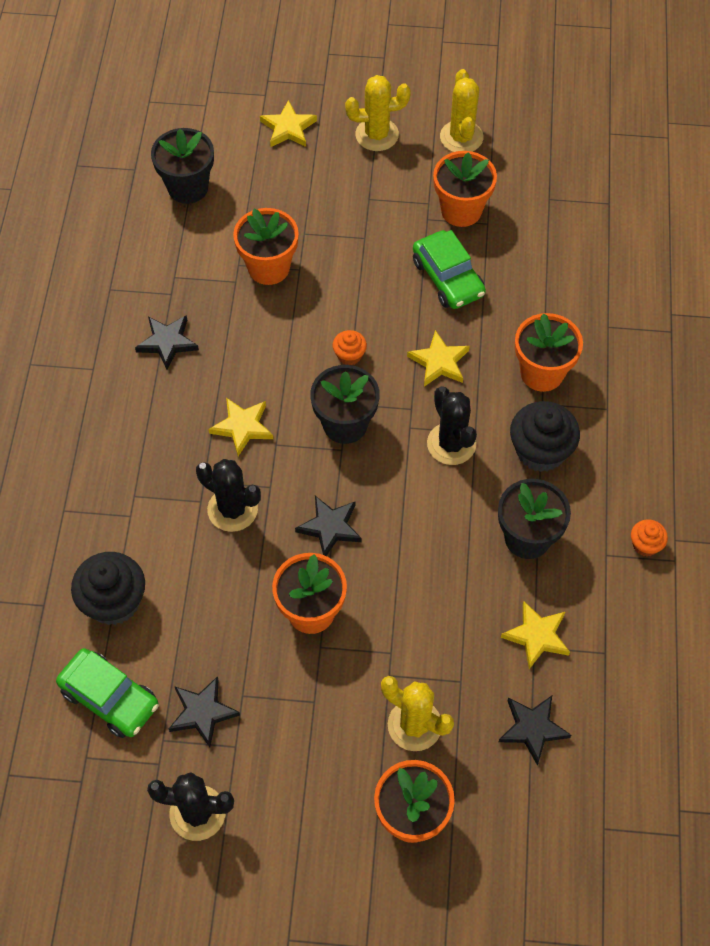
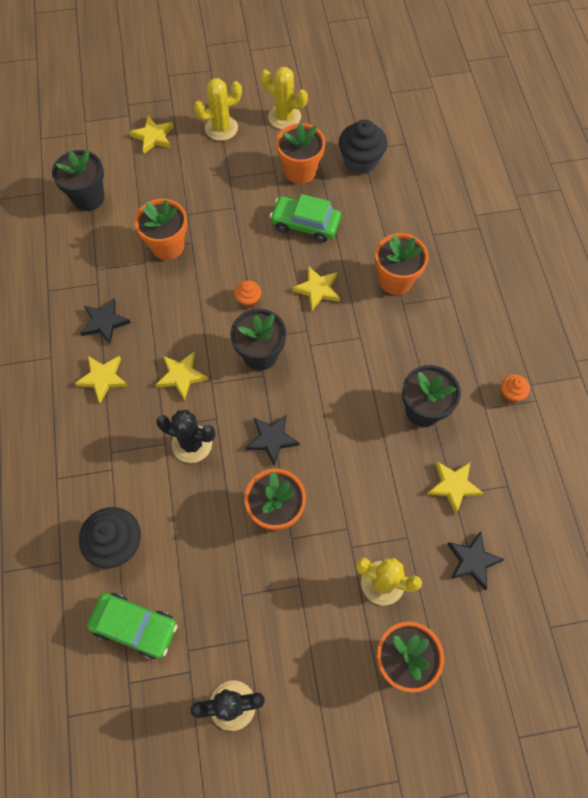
camera: 15 degrees left, 5 degrees up
(148, 408) = (103, 378): none -> yellow star
(202, 712) = (213, 618): black star -> none
(448, 278) = (305, 224): green car -> green car turned 150 degrees clockwise
(451, 444) = (345, 351): black cactus -> none
(461, 137) = (284, 117): yellow cactus -> yellow cactus turned 45 degrees counterclockwise
(540, 451) = (412, 340): black cupcake -> black cupcake (360, 161)

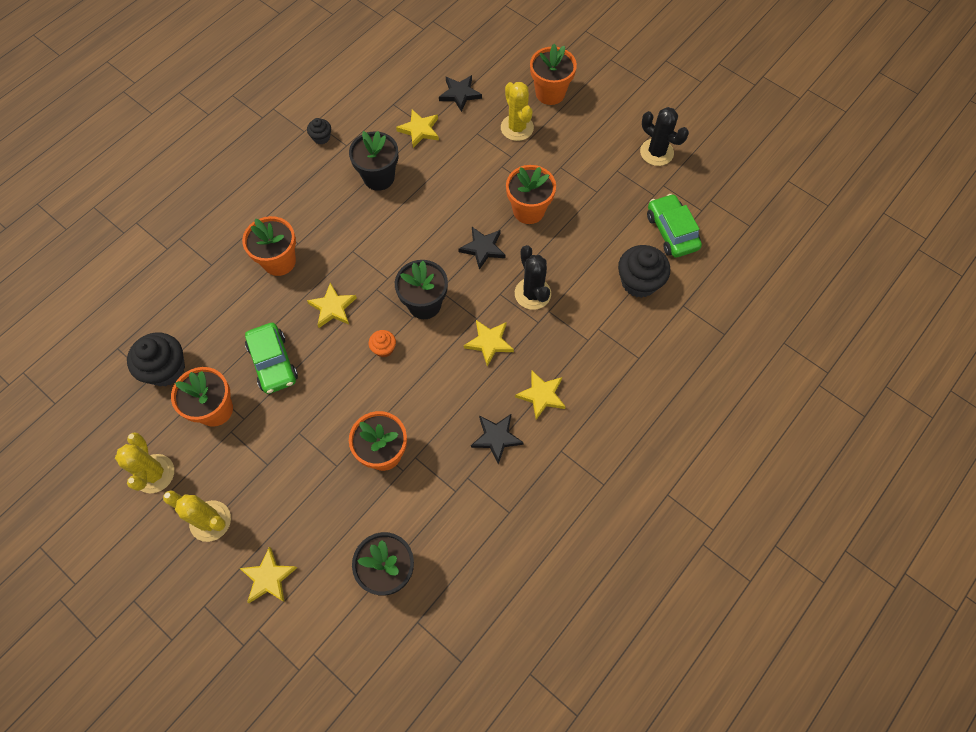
camera: 130 degrees left, 0 degrees up
(511, 394) = (321, 137): orange cupcake -> black cupcake

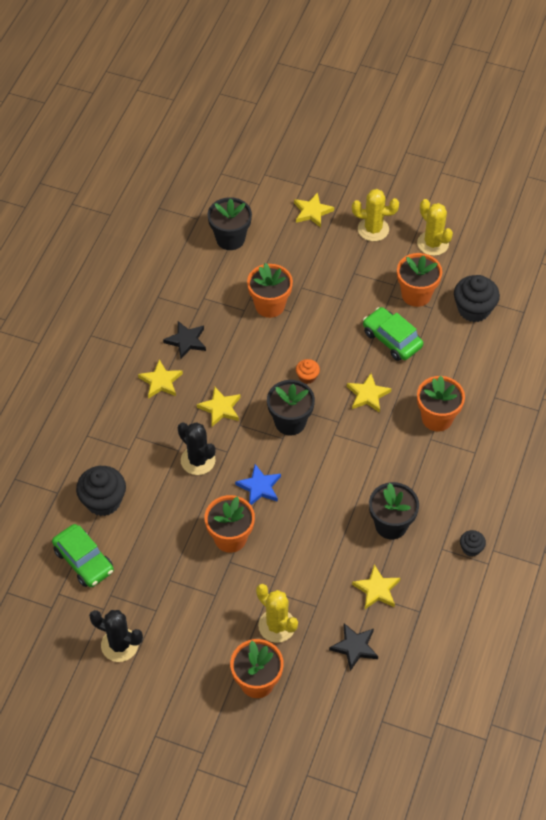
camera: 160 degrees right, 10 degrees down
(483, 248) = (259, 487): black star -> blue star

